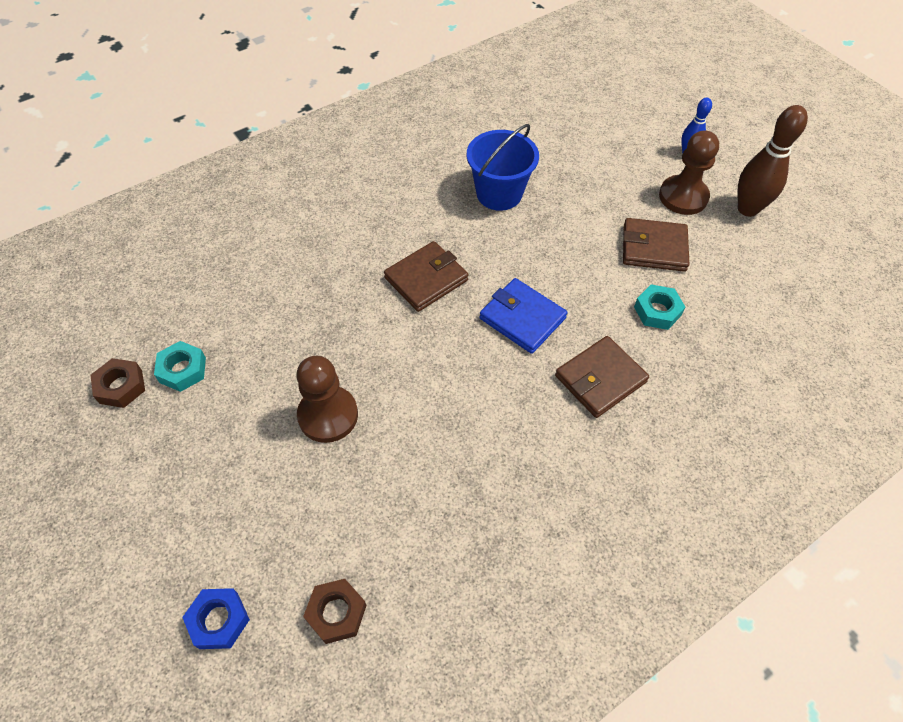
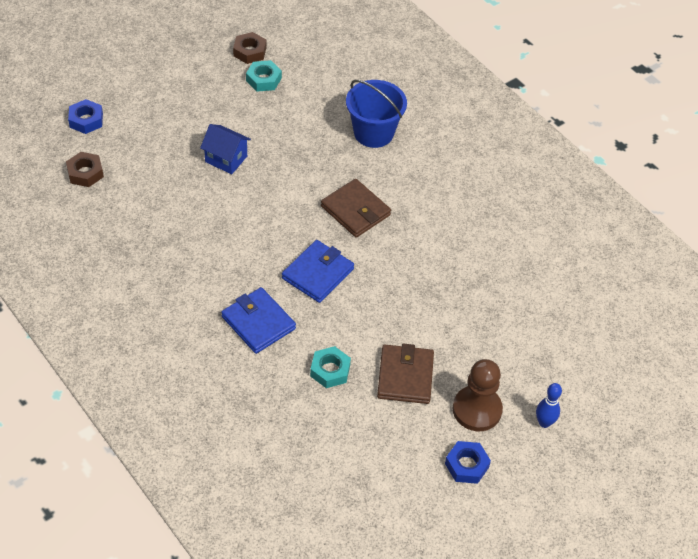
camera: 85 degrees right, 5 degrees down
(328, 415) = (226, 159): brown pawn -> blue house
(499, 194) = (461, 261): blue bucket -> blue bucket (373, 133)
(600, 379) = (258, 323): brown wallet -> blue wallet
(747, 209) = (466, 465): brown bowling pin -> blue nut

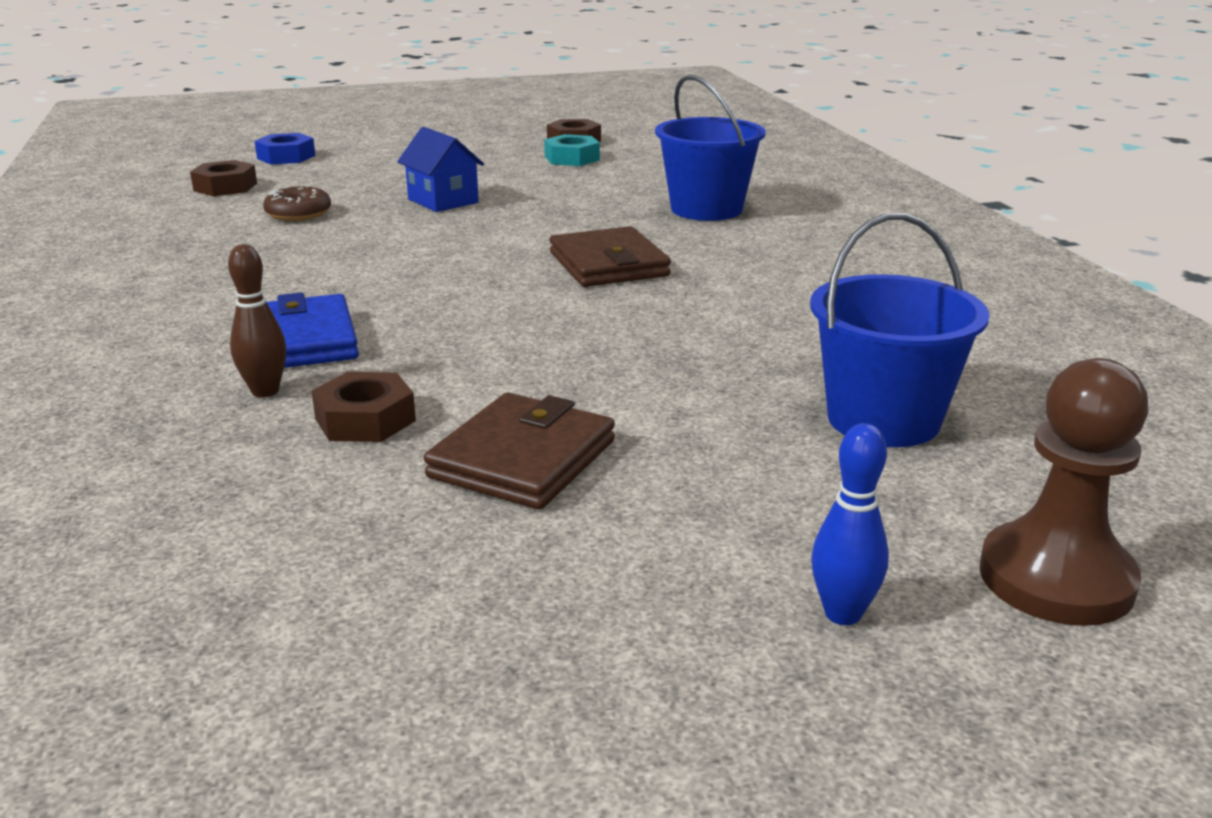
camera: 25 degrees right, 25 degrees down
(157, 196) = (298, 213): none -> brown donut
(275, 364) = (265, 391): none -> brown bowling pin
(318, 273) = (472, 310): blue wallet -> none
(330, 370) = (365, 419): turquoise nut -> brown nut
(466, 465) = (549, 648): blue nut -> none
(477, 410) = (659, 547): brown pawn -> brown pawn (1056, 578)
(523, 310) = (883, 420): none -> blue bucket

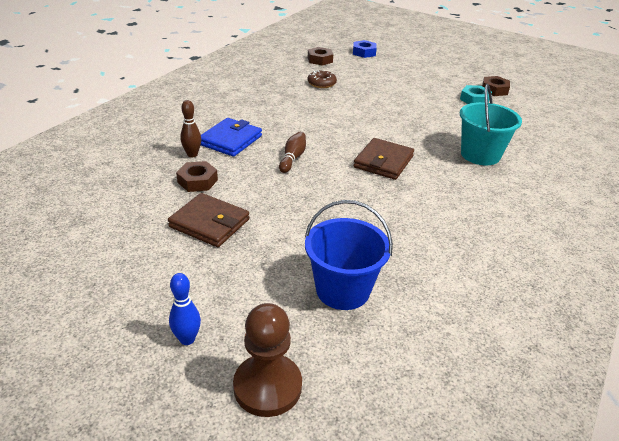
camera: 45 degrees right, 10 degrees up
(443, 201) = (380, 100): blue house -> none
(466, 317) = (292, 158): none -> brown bowling pin
(522, 459) = (209, 223): brown wallet -> brown wallet turned 45 degrees clockwise
(706, 209) = (480, 155): blue bucket -> turquoise bucket

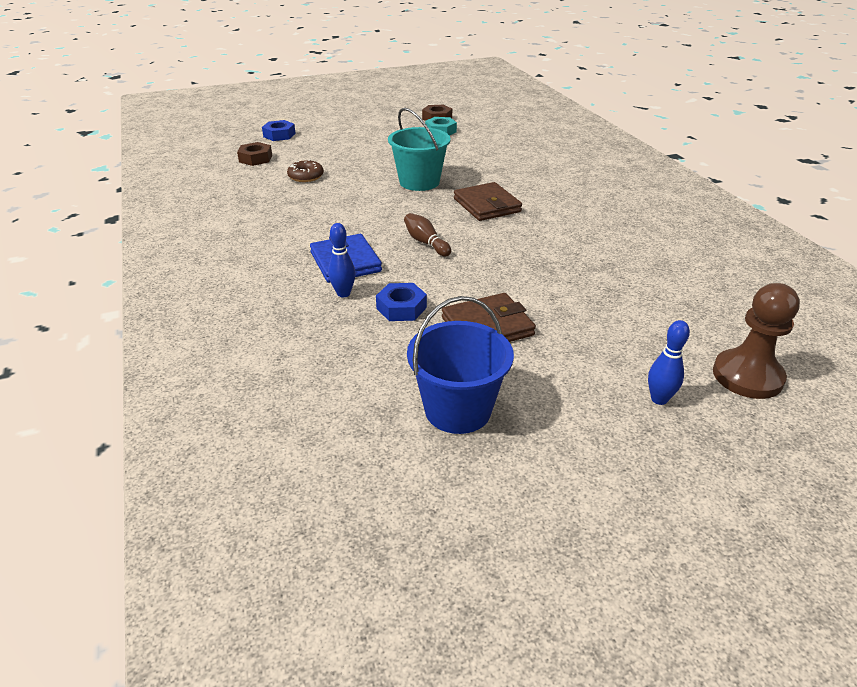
camera: 50 degrees left, 0 degrees up
(192, 154) = (343, 293): brown bowling pin -> blue bowling pin
(197, 181) = (401, 308): brown nut -> blue nut
(342, 290) = (651, 295): blue bucket -> blue bucket (458, 410)
(480, 155) = (526, 165): turquoise bucket -> turquoise bucket (419, 182)

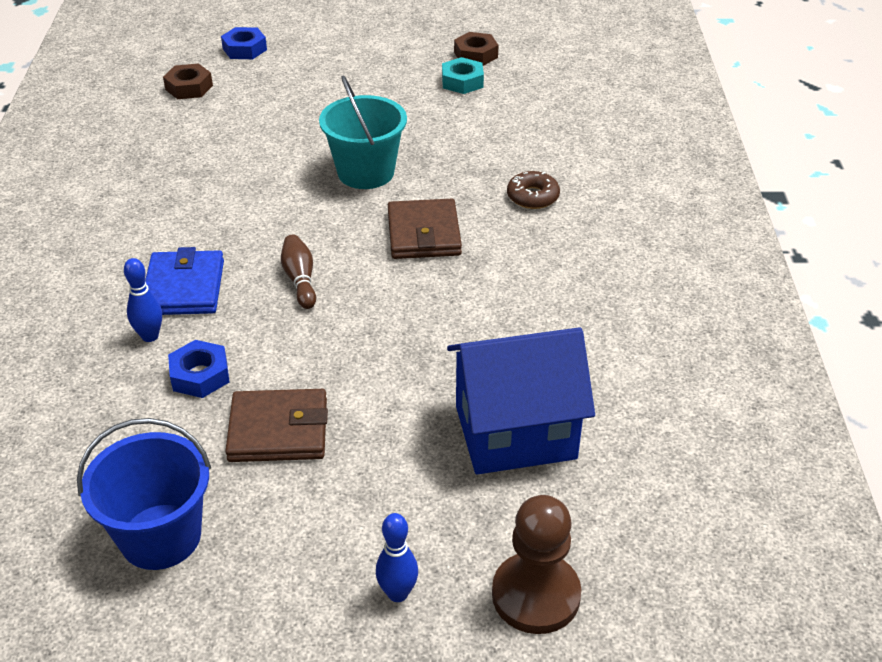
camera: 20 degrees right, 5 degrees up
(306, 176) = (230, 132): brown donut -> brown donut (532, 197)
(645, 293) = (515, 432): none -> blue house

